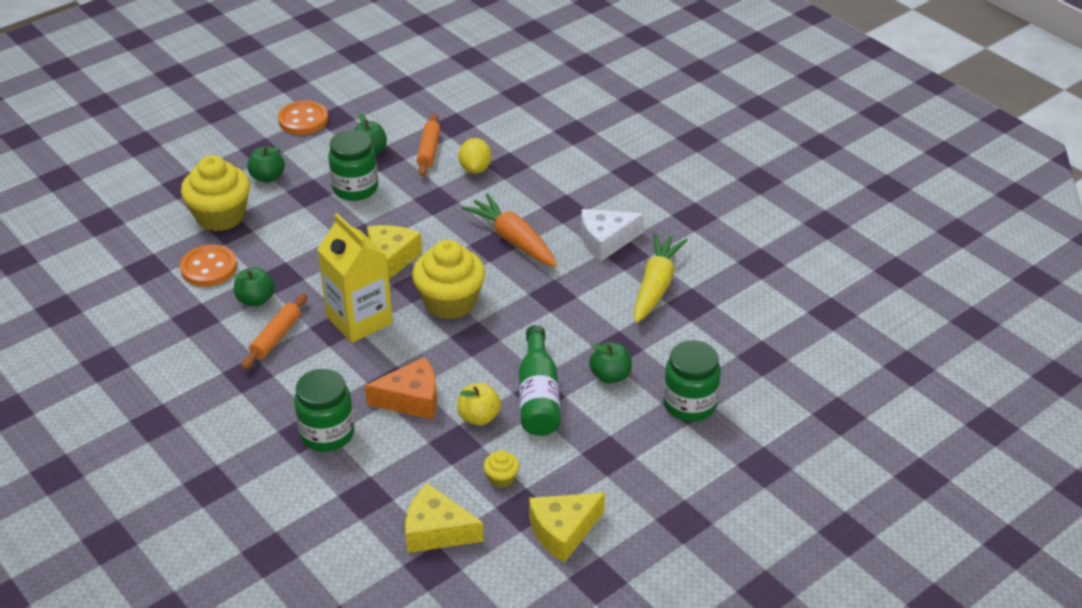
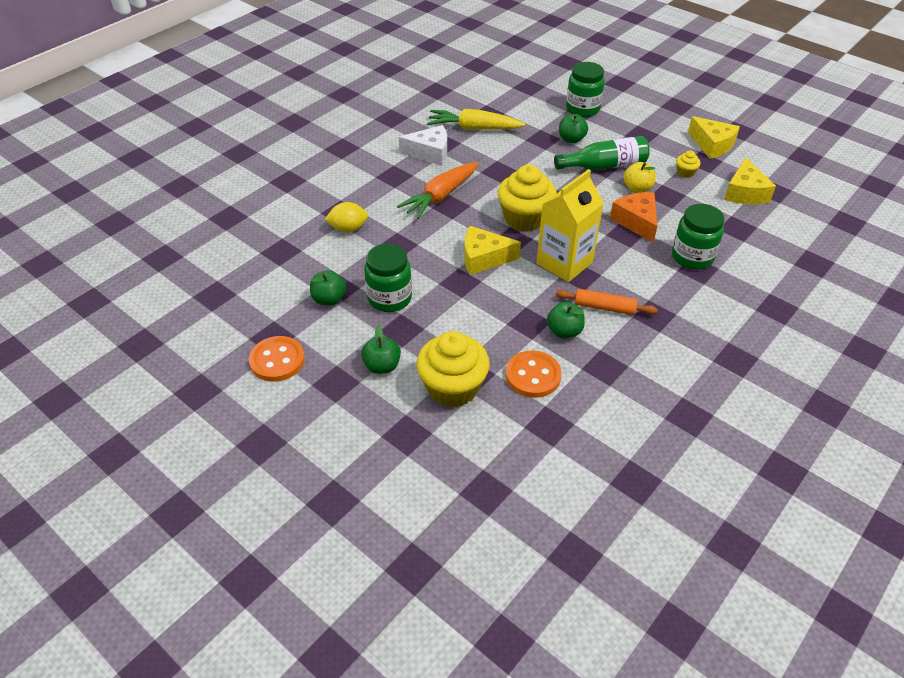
camera: 100 degrees left, 5 degrees up
(429, 150) = (324, 260): orange rolling pin -> none
(605, 241) = (430, 153): white cheese -> white cheese turned 60 degrees counterclockwise

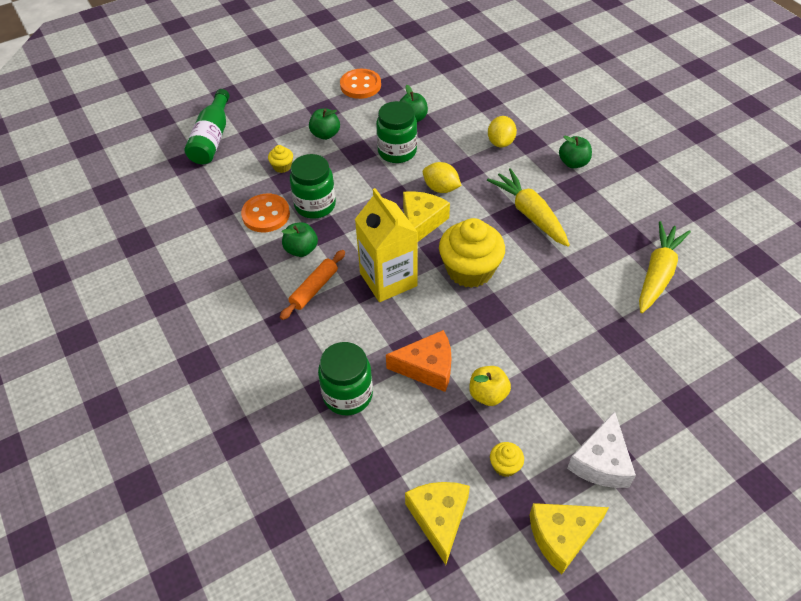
camera: 110 degrees right, 5 degrees up
(430, 153) = (612, 223): white cheese -> white cheese (601, 462)
(432, 255) = (441, 188): none -> yellow lemon
(440, 196) = (530, 214): orange carrot -> yellow carrot
(453, 387) = (282, 166): yellow cupcake -> yellow cupcake, size x0.44
(571, 139) = (613, 364): green apple -> green apple (573, 163)
(582, 109) = (689, 405): green jar -> green jar (315, 205)
(604, 166) = (544, 378): green bottle -> green bottle (212, 138)
(744, 193) = (439, 518): yellow cheese -> yellow cheese turned 60 degrees clockwise

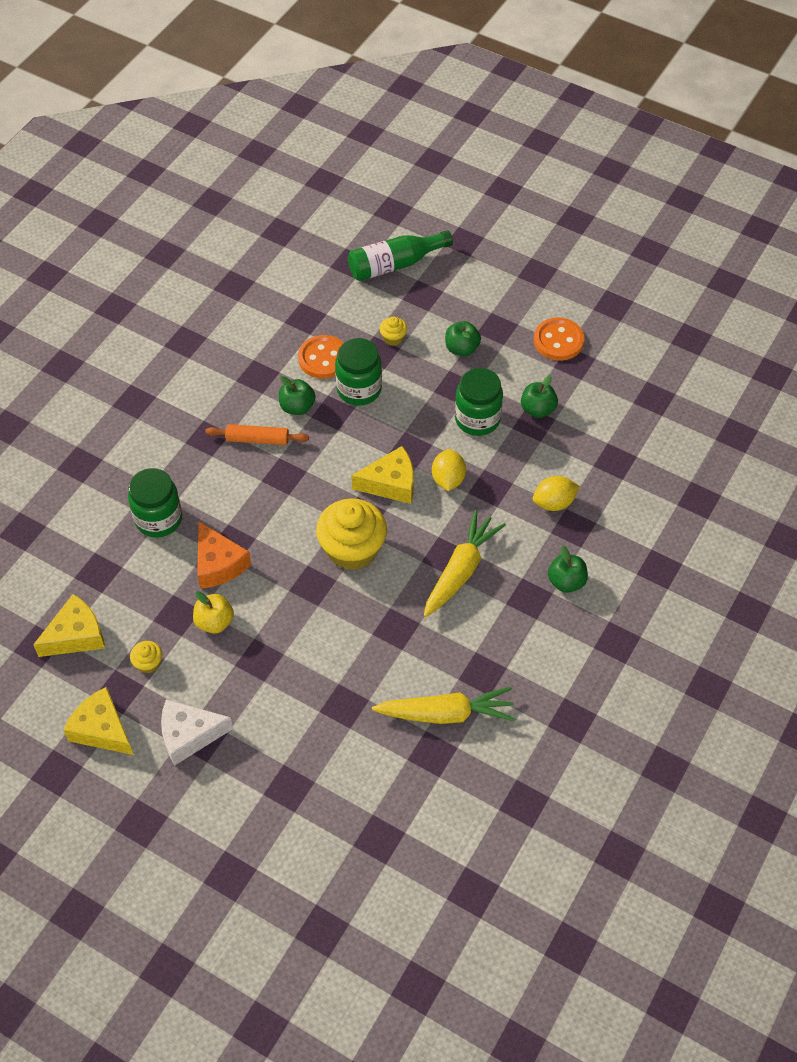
camera: 60 degrees right, 5 degrees up
(388, 279) = (301, 490): yellow carton -> none

